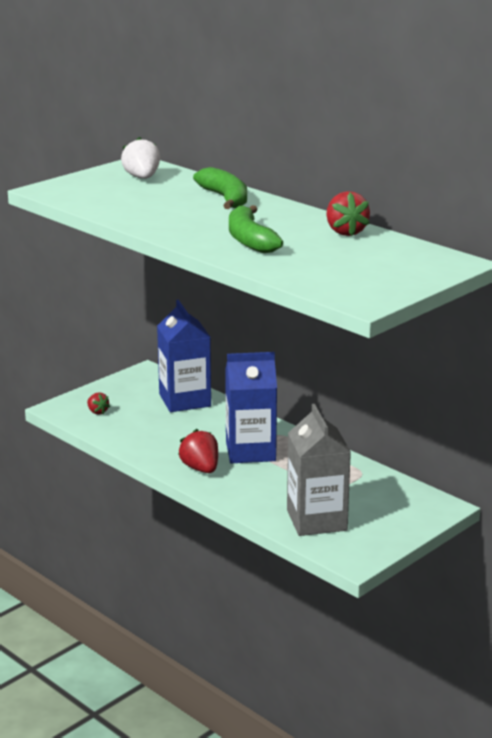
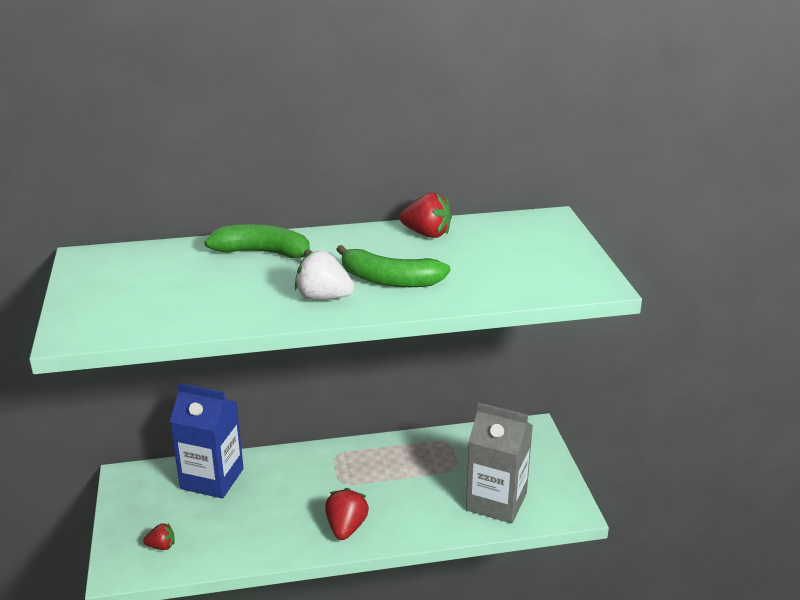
camera: 55 degrees left, 5 degrees up
(142, 178) = (134, 271): white strawberry -> white strawberry (323, 297)
(200, 469) = (346, 528): red strawberry -> red strawberry turned 90 degrees clockwise
(250, 451) = (348, 483): blue carton -> none

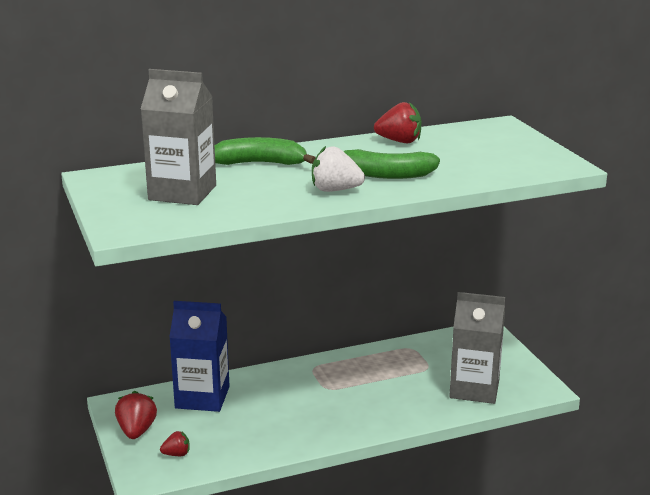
camera: 10 degrees left, 5 degrees down
(161, 286) = (182, 193): none -> grey carton
(346, 528) = (346, 422): red strawberry -> red strawberry (136, 431)

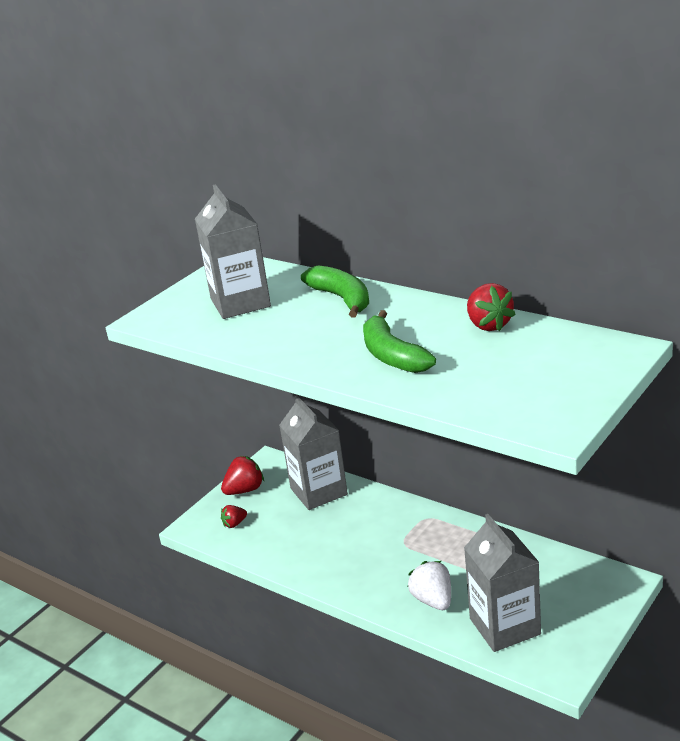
camera: 60 degrees right, 5 degrees up
(176, 454) = (234, 524): red strawberry -> red strawberry turned 105 degrees clockwise
(202, 397) = (318, 491): blue carton -> grey carton
(335, 190) = (324, 352): white strawberry -> white strawberry (433, 600)

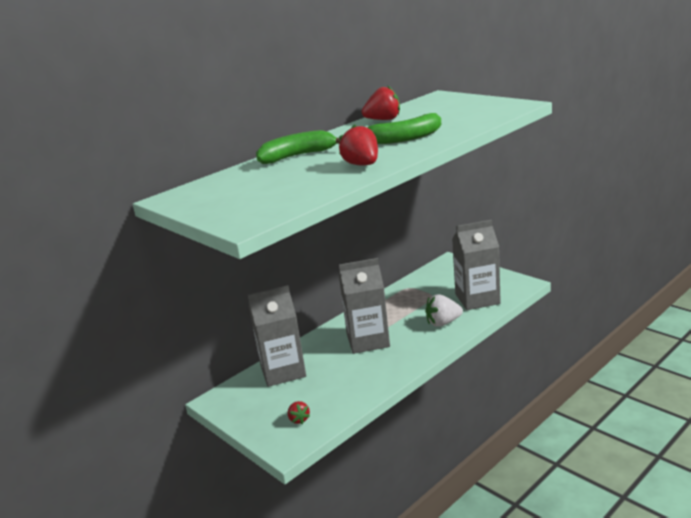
camera: 80 degrees left, 5 degrees down
(240, 303) = (260, 188): grey carton -> grey carton (368, 340)
(245, 490) = (250, 414): red strawberry -> red strawberry (362, 165)

